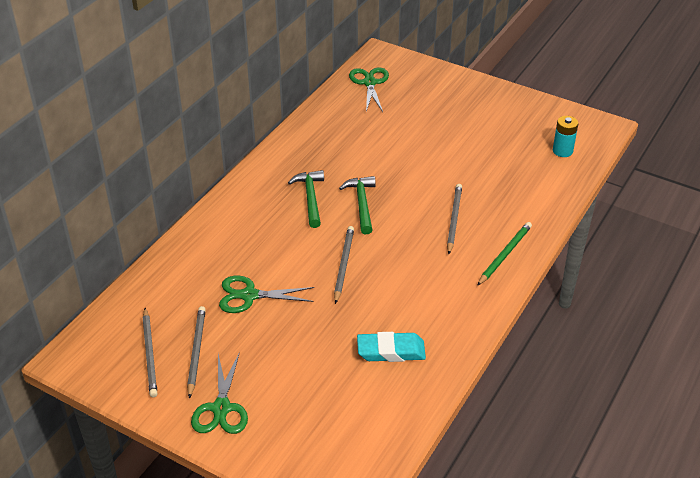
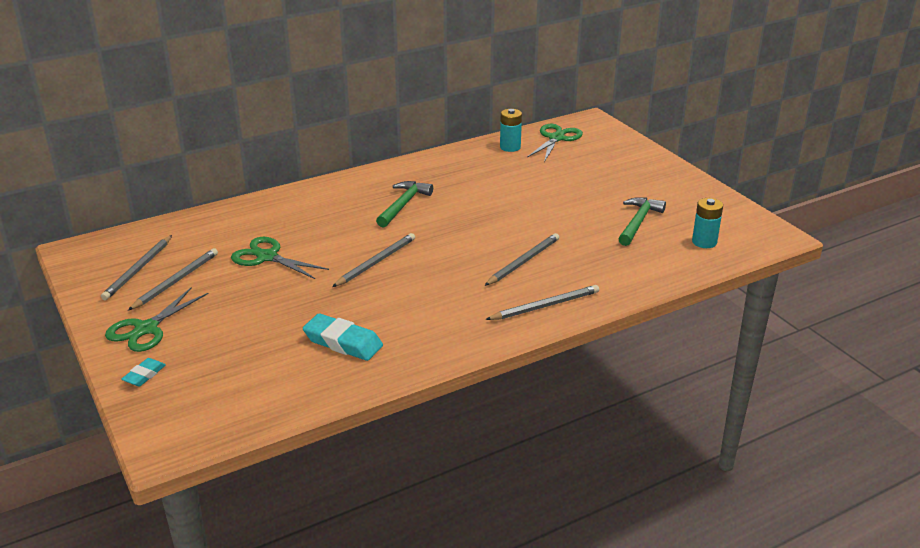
camera: 30 degrees right, 10 degrees down
(266, 451) = (144, 375): none -> turquoise eraser
(341, 105) = (510, 147): none -> turquoise battery
(361, 204) = (445, 223): green hammer -> green hammer (638, 222)
(504, 255) = (544, 306): green pencil -> grey pencil

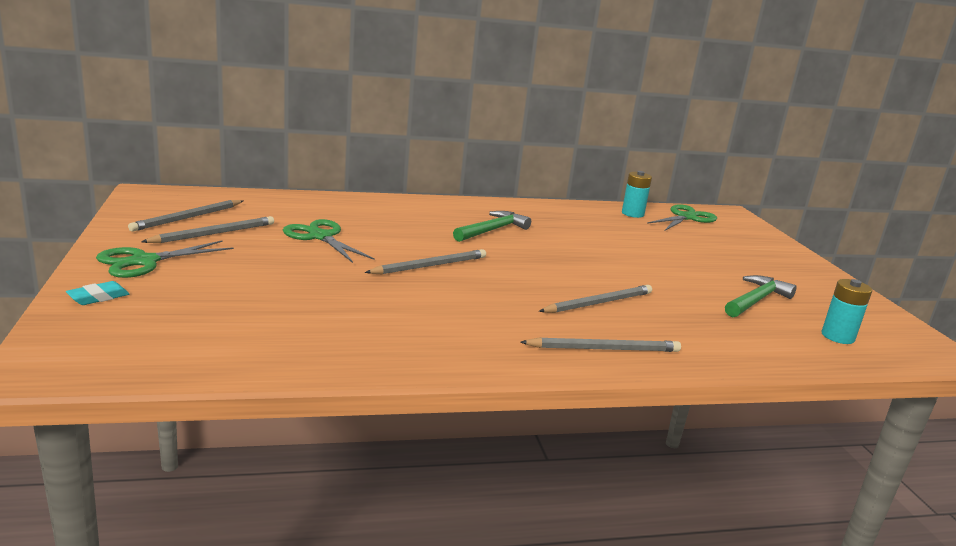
camera: 15 degrees right, 10 degrees down
(343, 342) = (337, 323): turquoise eraser -> none

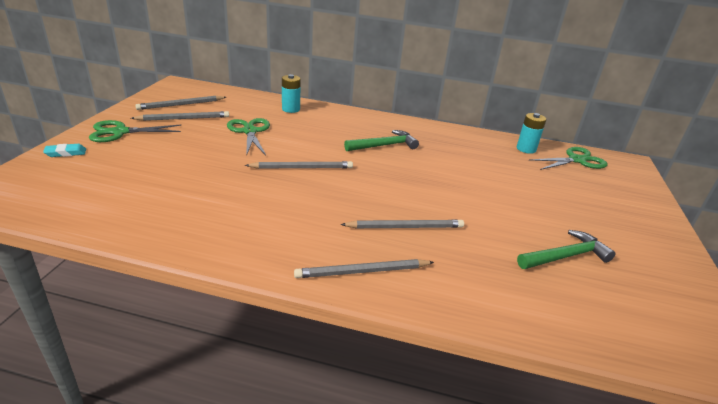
camera: 25 degrees right, 10 degrees up
(603, 349) = (363, 271): grey pencil -> grey pencil turned 150 degrees clockwise
(837, 336) = (620, 316): turquoise battery -> turquoise battery (291, 109)

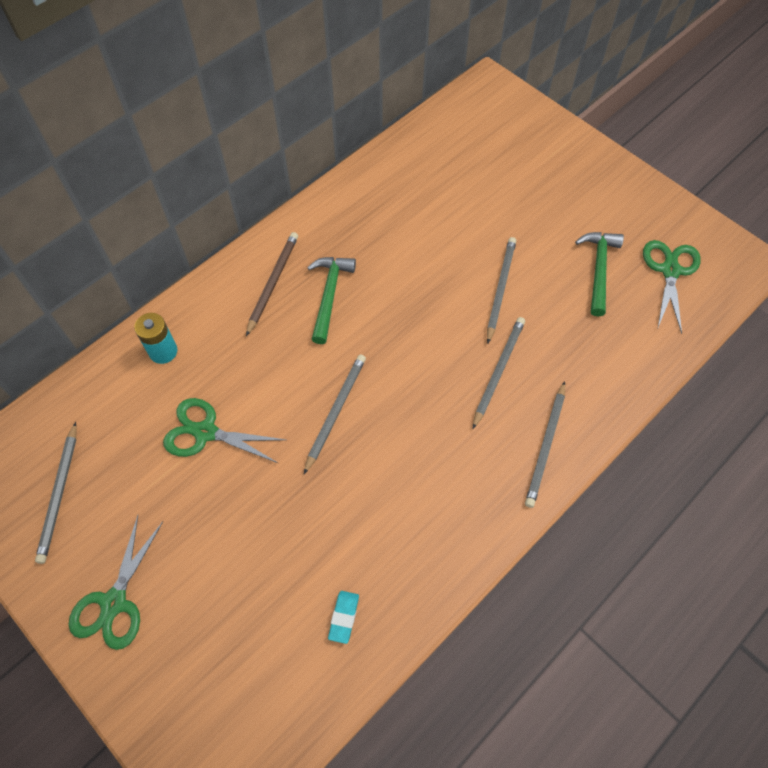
camera: 55 degrees left, 30 degrees up
(66, 153) = (145, 687): turquoise eraser -> turquoise eraser (344, 617)
(183, 118) = (114, 505): grey pencil -> grey pencil (500, 289)
(370, 127) = (272, 283): none -> brown pencil
(526, 149) = (414, 156): turquoise battery -> none
(577, 160) = (461, 128): green scissors -> green scissors (670, 270)

